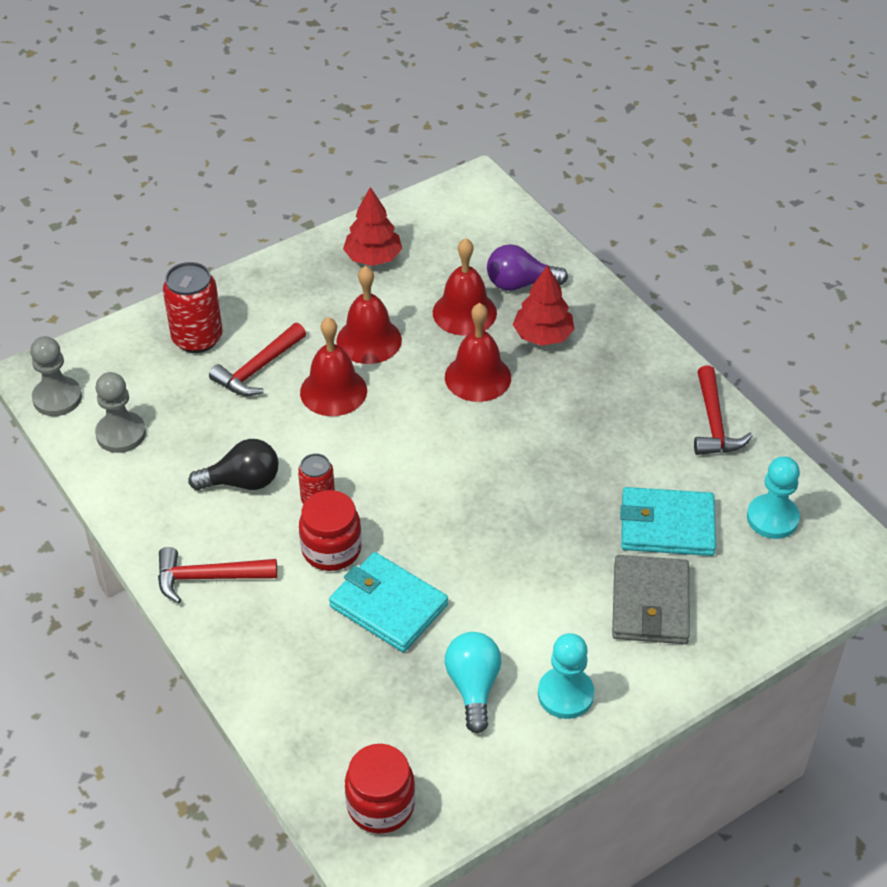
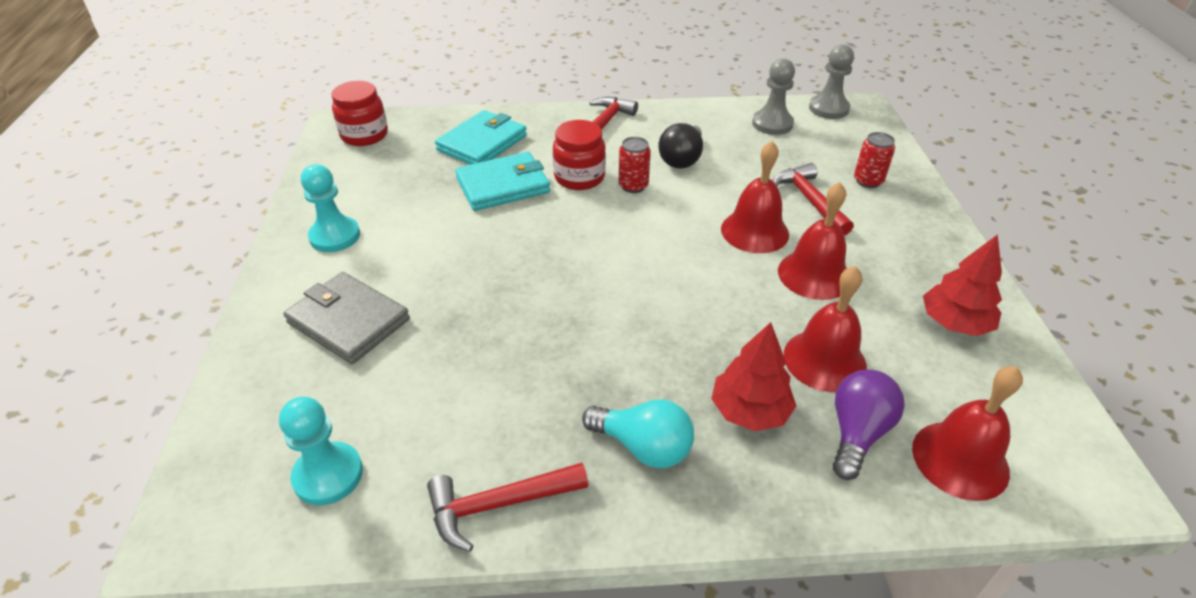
camera: 120 degrees right, 5 degrees down
(197, 338) = (868, 181): red can -> red can, size x0.61
(473, 687) = (394, 197): turquoise light bulb -> turquoise light bulb (643, 447)
(478, 377) = (714, 329): red bell -> red bell (960, 459)
(667, 525) = (410, 378): turquoise wallet -> turquoise wallet (482, 143)
(713, 423) = (499, 504): red hammer -> red hammer turned 45 degrees counterclockwise

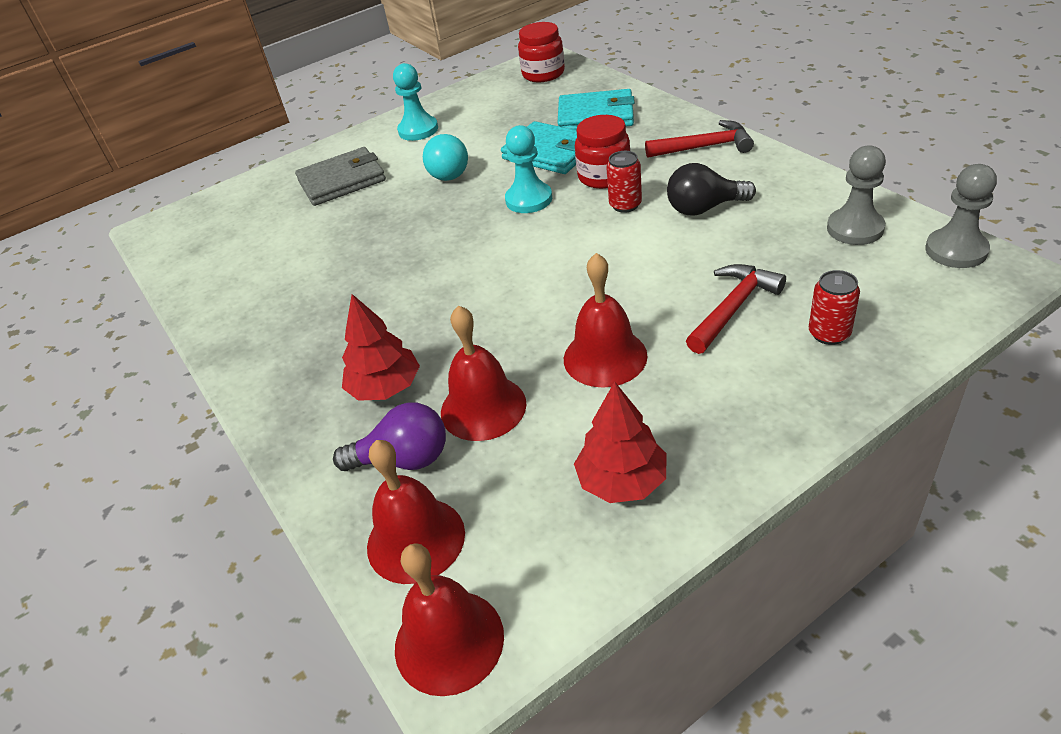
camera: 65 degrees right, 0 degrees up
(328, 475) = (214, 245): turquoise pawn -> turquoise pawn (529, 199)
(348, 321) = (342, 181): grey wallet -> grey wallet turned 60 degrees clockwise
(499, 504) = (226, 315): red hammer -> none
(643, 447) = (312, 351): turquoise light bulb -> turquoise light bulb (449, 171)
(754, 231) = (635, 296): red bell -> red bell (449, 641)

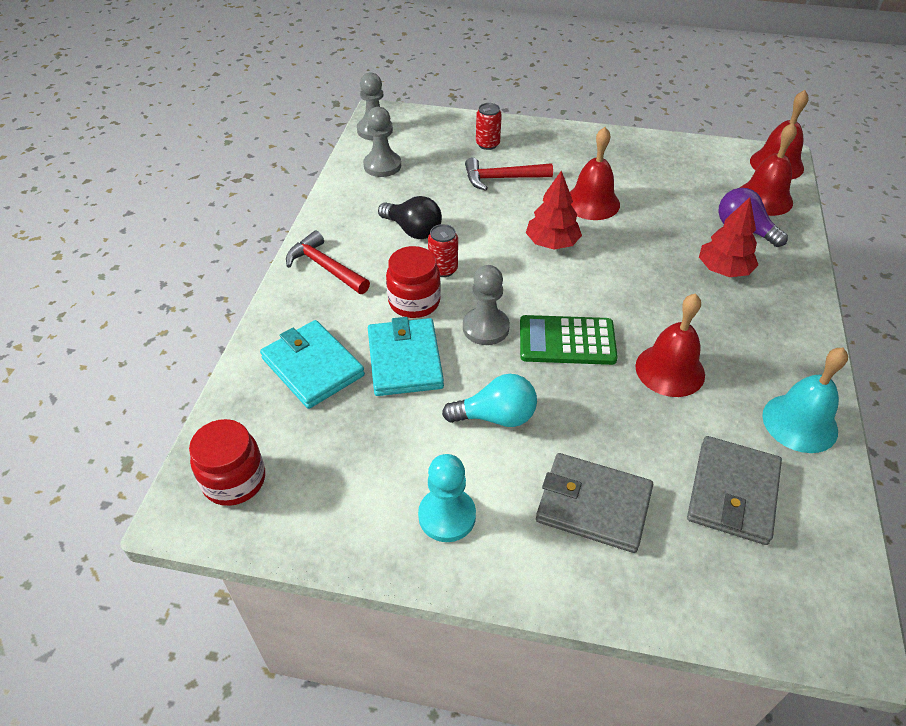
camera: 140 degrees left, 5 degrees up
(229, 306) = (800, 423): none -> turquoise bell
(257, 238) = (732, 492): none -> grey wallet
(449, 171) = (496, 417): turquoise light bulb -> turquoise light bulb turned 45 degrees clockwise
(459, 233) = (567, 341): none -> green calculator
(483, 407) = (679, 224): red bell -> red bell (670, 370)
(529, 199) = (485, 328): turquoise pawn -> grey pawn
(622, 481) = (652, 161): red tree -> red tree (552, 243)

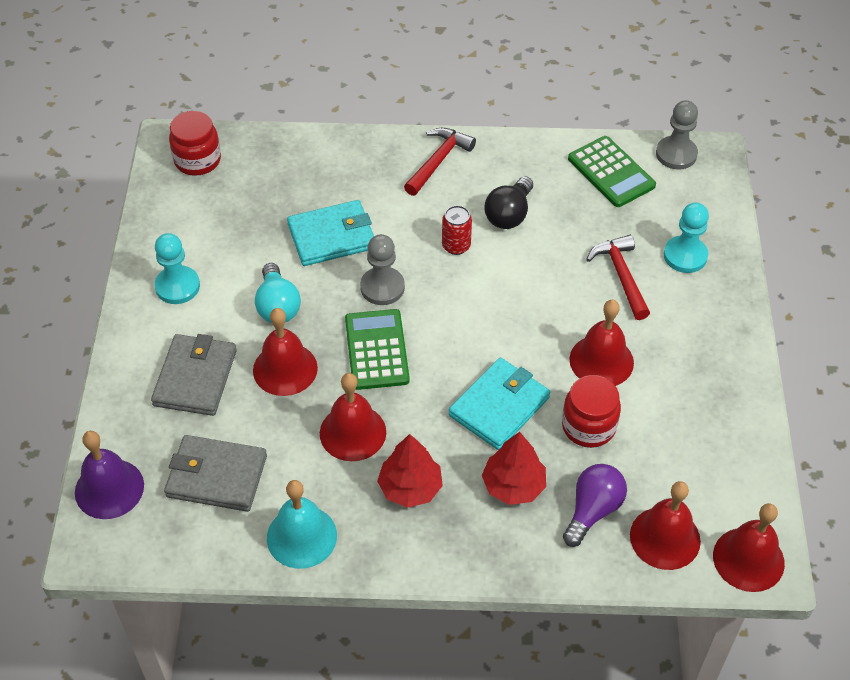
camera: 80 degrees right, 5 degrees up
(313, 367) = (314, 179): turquoise wallet -> turquoise wallet (499, 406)
(382, 166) = (611, 172): grey pawn -> green calculator
(414, 302) = (406, 231): red jar -> red jar (588, 426)
(487, 144) = (685, 256): red can -> turquoise pawn
(552, 243) = (519, 329): red tree -> red tree (410, 488)
(586, 418) = (285, 369): none -> red bell
(761, 610) = (109, 488): none -> purple bell

